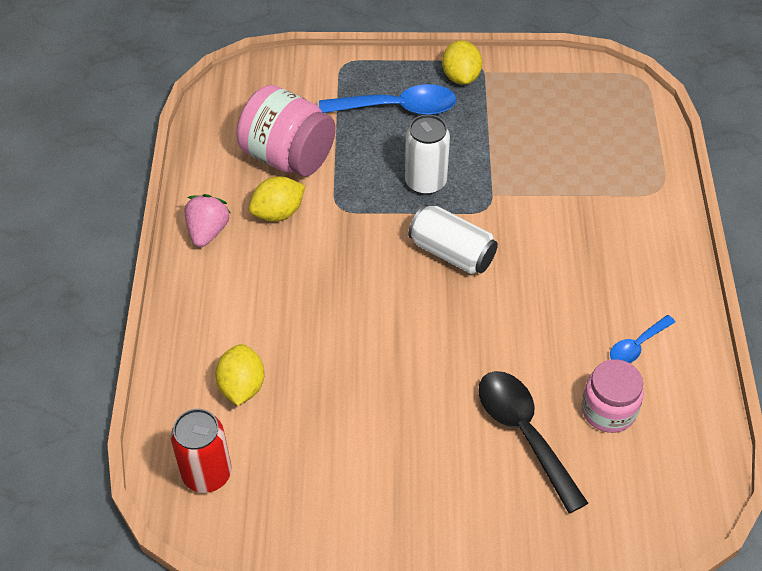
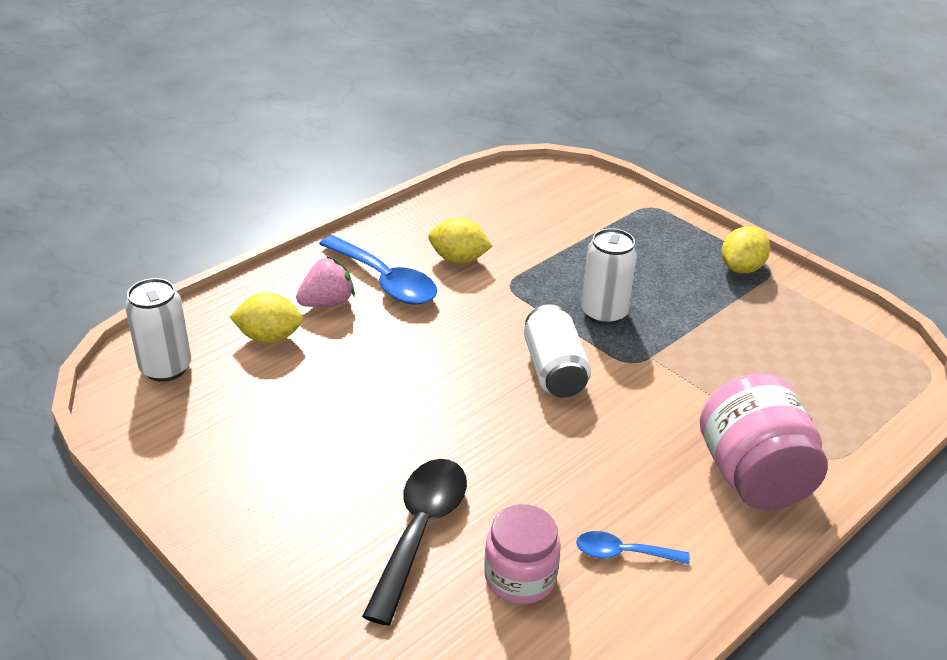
camera: 45 degrees right, 15 degrees down
(207, 231) = (393, 238): pink strawberry -> pink strawberry (327, 302)
(207, 474) = (166, 368): red can -> white can
(242, 386) = (269, 337): yellow lemon -> yellow lemon turned 45 degrees clockwise
(288, 157) = (518, 233): pink jar -> pink jar (753, 476)
(398, 108) = (654, 256): blue spoon -> blue spoon (385, 281)

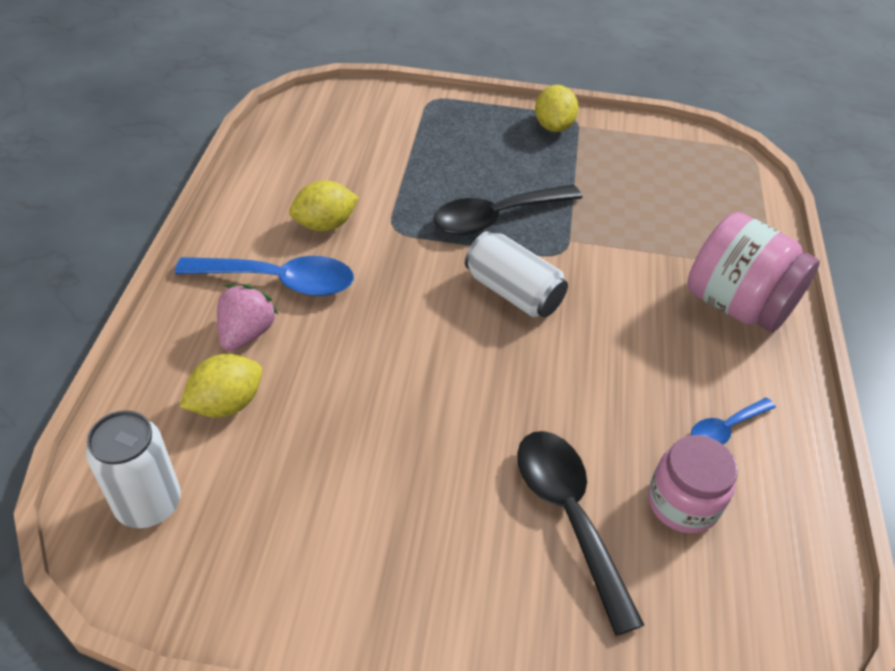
camera: 40 degrees left, 10 degrees up
(604, 313) = (496, 217): white can -> black spoon

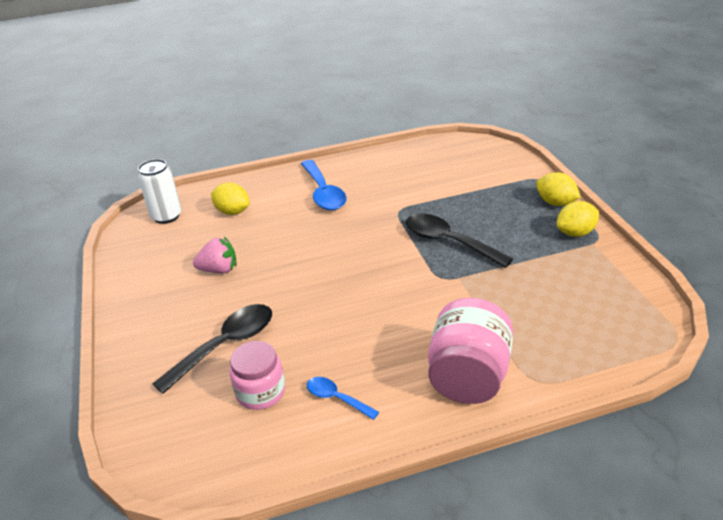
camera: 70 degrees right, 10 degrees down
(246, 333) = (280, 198): pink strawberry -> pink strawberry (219, 270)
(325, 225) = (379, 188): yellow lemon -> yellow lemon (555, 203)
(513, 292) = (385, 270): white can -> none

